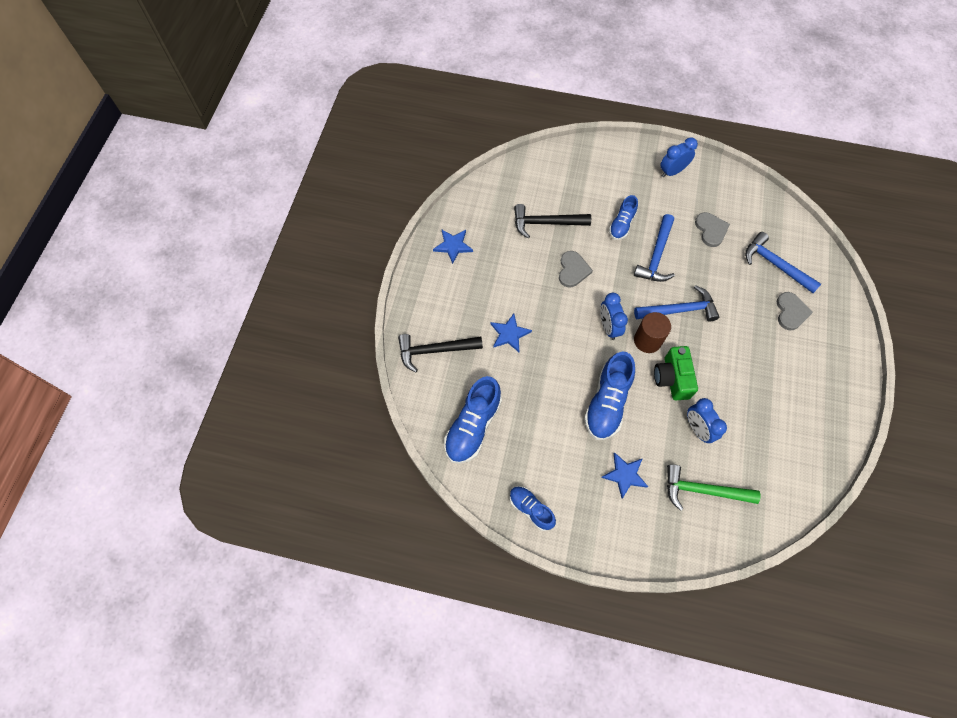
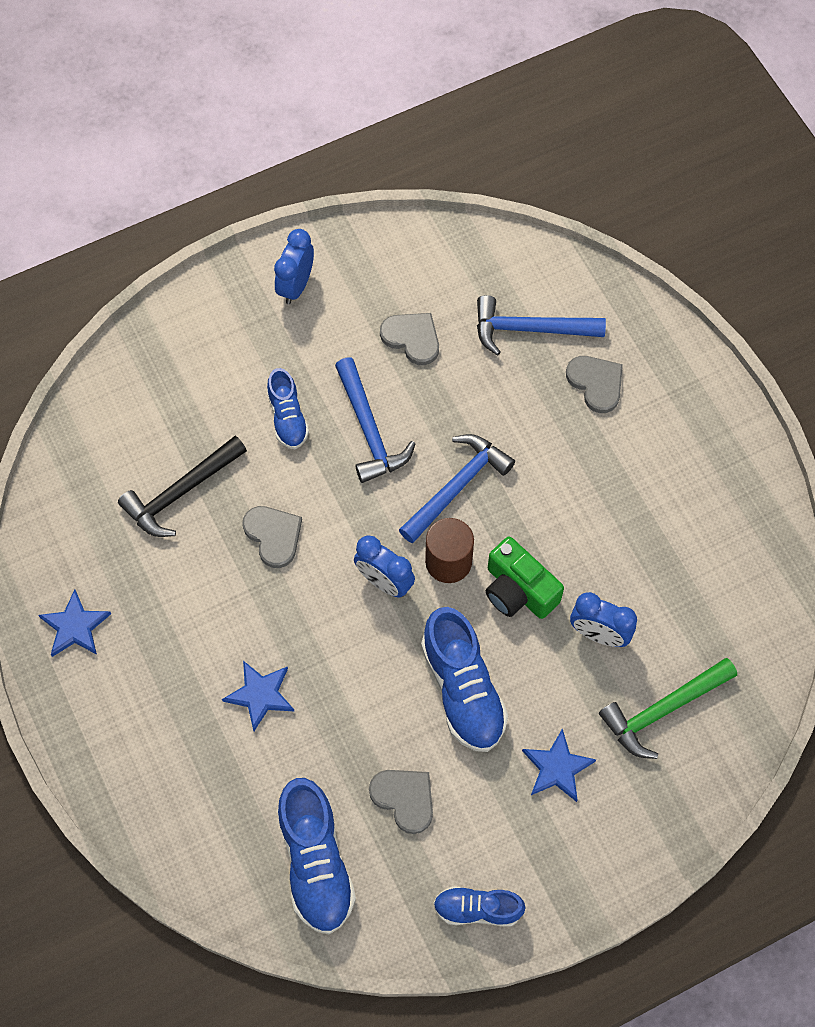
camera: 40 degrees left, 0 degrees up
(435, 351) = (177, 799): black hammer -> none
(538, 430) = (404, 798): none -> grey heart

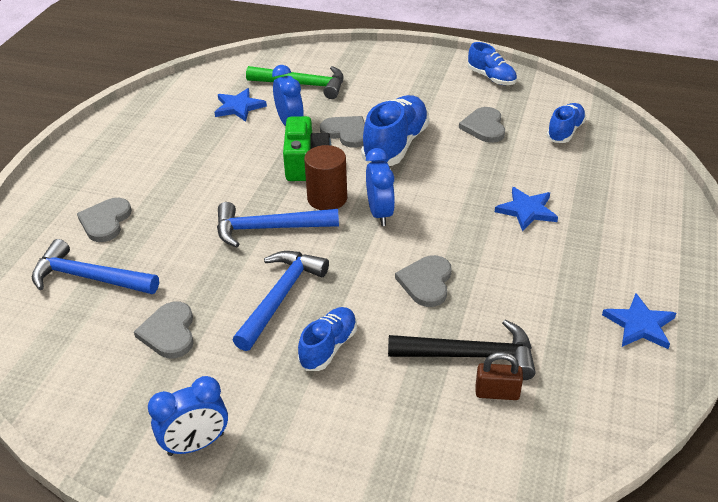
camera: 135 degrees left, 25 degrees down
(137, 476) = (497, 393): none -> brown padlock
(316, 862) = (565, 132): blue shoe -> blue shoe, size x0.60
(529, 668) = (346, 133): none -> grey heart
(530, 329) = (89, 278): blue hammer -> blue hammer turned 150 degrees clockwise
(557, 767) = (385, 95): blue star -> blue star (239, 107)

